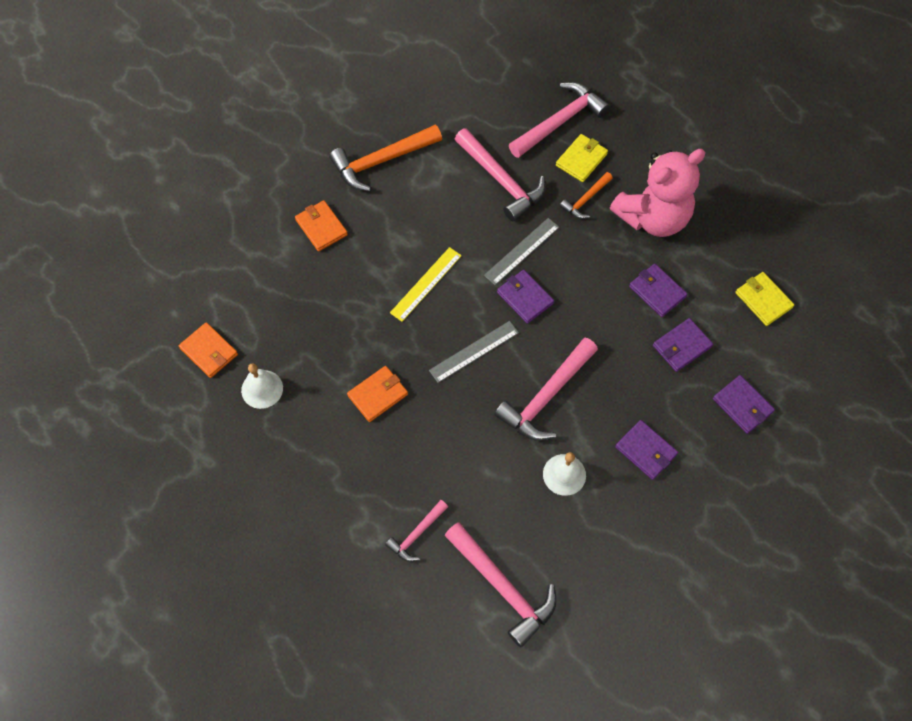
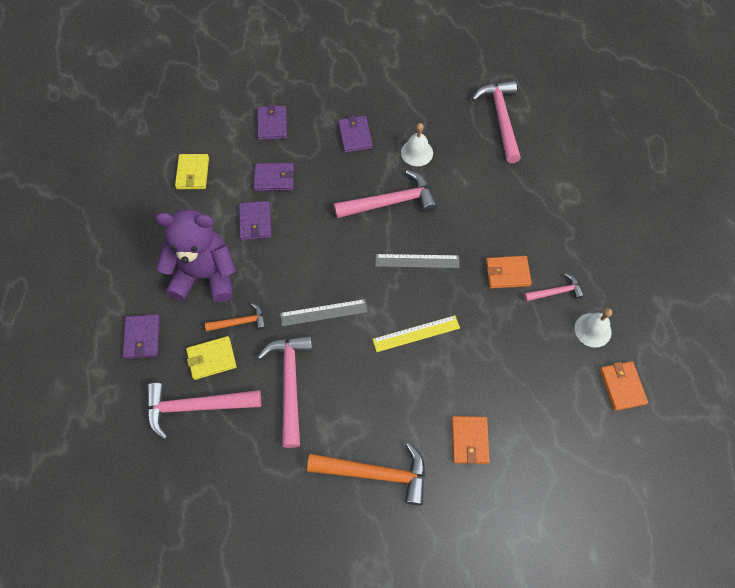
camera: 145 degrees left, 0 degrees up
(416, 534) = (535, 174): pink hammer -> pink hammer (555, 292)
(525, 298) = (350, 276): purple wallet -> purple wallet (142, 337)
(653, 217) = (205, 275): pink teddy bear -> purple teddy bear

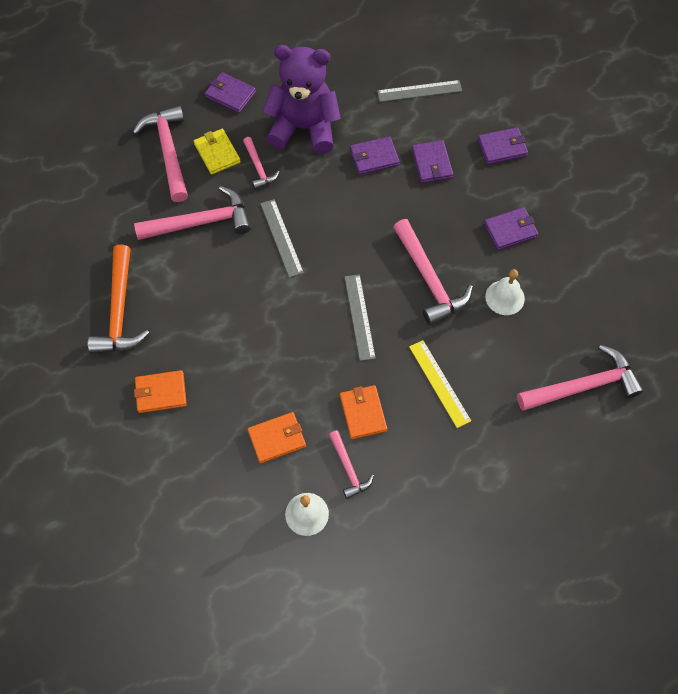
camera: 80 degrees right, 0 degrees up
(142, 337) = (230, 94): purple wallet -> purple wallet turned 45 degrees clockwise
(192, 173) = (419, 91): yellow wallet -> grey ruler
(205, 275) = (304, 128): purple teddy bear -> purple teddy bear turned 75 degrees counterclockwise
(240, 322) = (259, 168): orange hammer -> pink hammer
(416, 333) = (272, 327): yellow ruler -> yellow ruler (439, 383)
(622, 386) = (241, 550): orange wallet -> orange wallet (277, 438)

